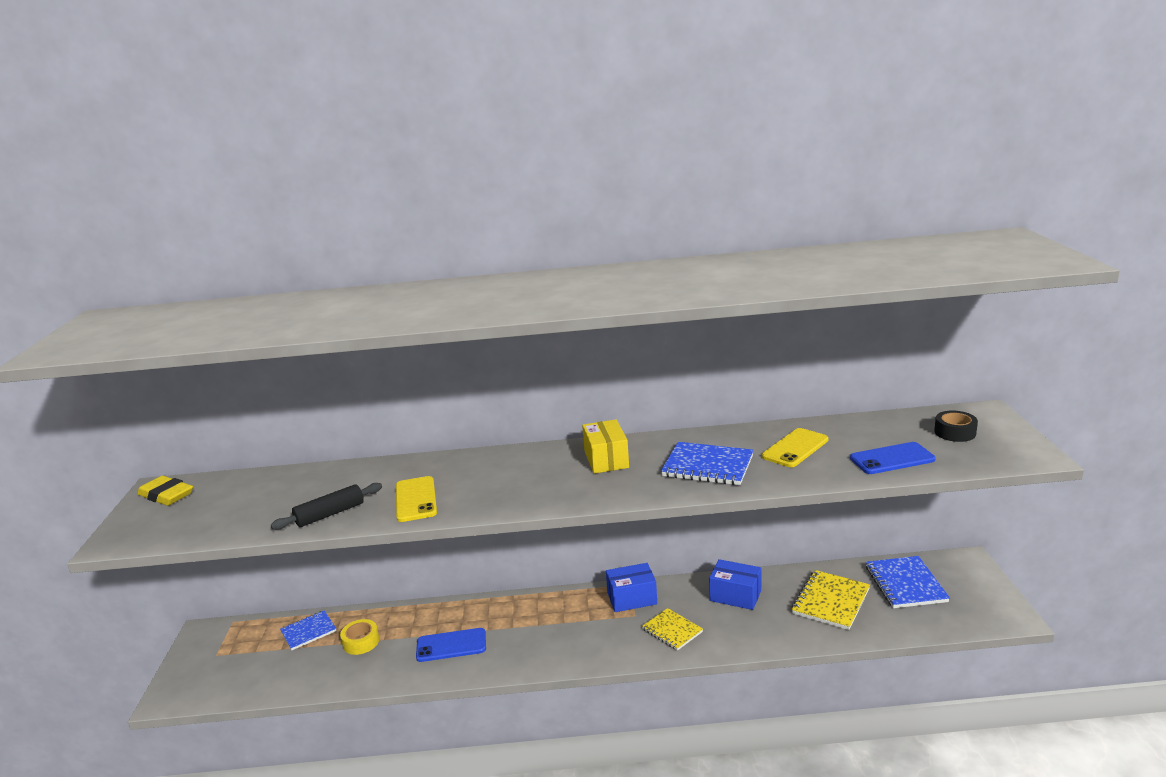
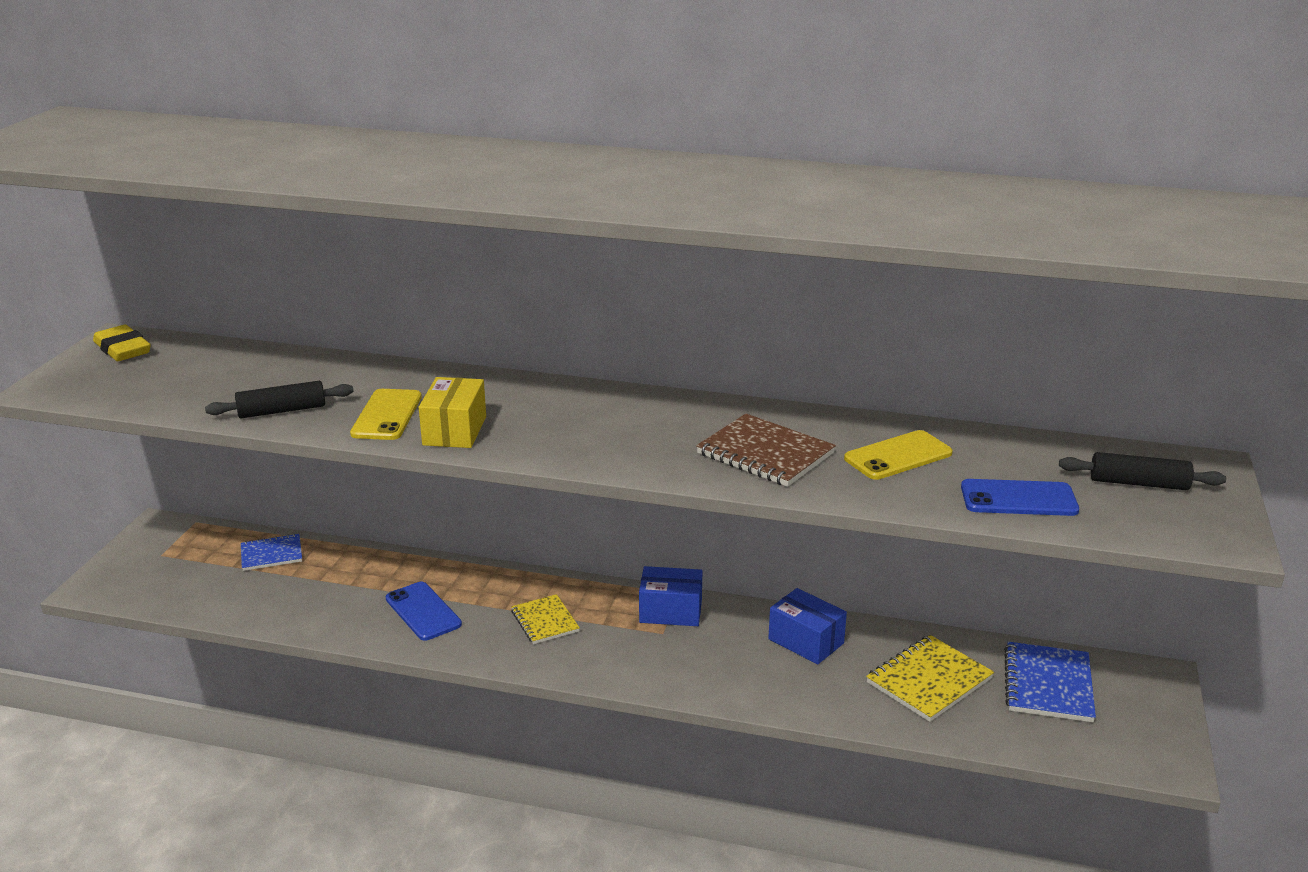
camera: 15 degrees right, 5 degrees up
(361, 642) = (323, 581): yellow tape -> none
(451, 645) = (423, 611): blue phone -> blue phone turned 45 degrees clockwise
(606, 459) = (644, 417): yellow box -> yellow box (455, 431)
(672, 631) = (698, 663): yellow notebook -> yellow notebook (544, 621)
(707, 466) = (765, 454): blue notebook -> brown notebook
(955, 432) = (1138, 483): black tape -> black rolling pin

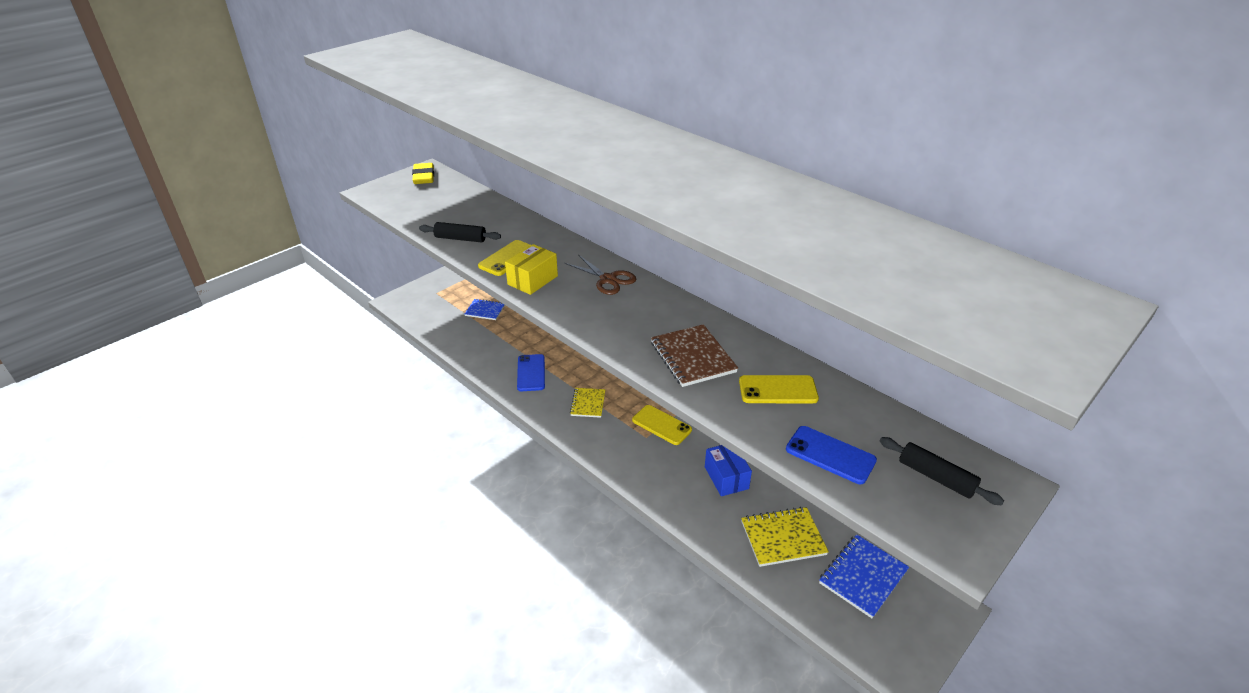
camera: 30 degrees right, 10 degrees up
(562, 402) = (608, 279): none -> brown scissors
(670, 611) = (661, 425): blue box -> yellow phone

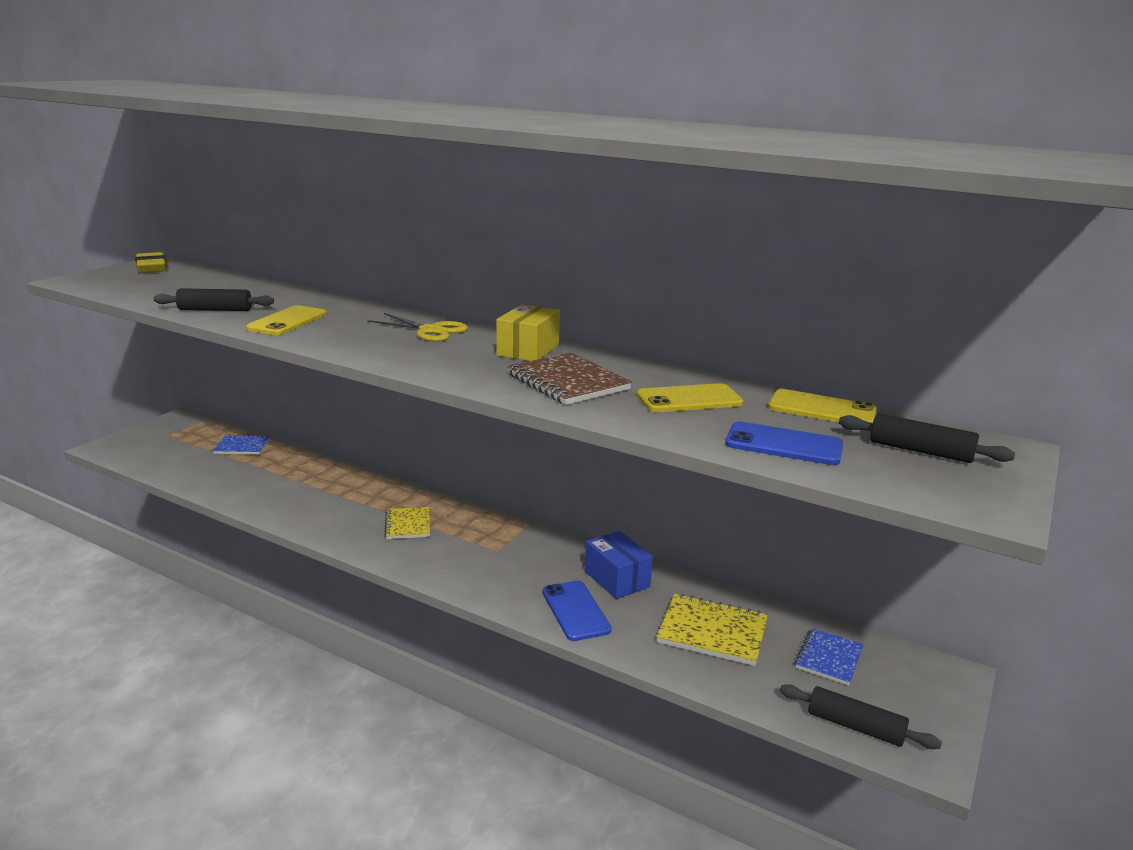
camera: 15 degrees left, 15 degrees down
(531, 373) = (320, 502): blue phone -> blue phone (575, 611)
(532, 280) = (327, 336): yellow box -> yellow box (528, 350)
(608, 279) = (430, 331): brown scissors -> yellow scissors
(661, 425) = (514, 536): yellow phone -> yellow phone (821, 409)
(783, 538) = (712, 632): yellow notebook -> yellow notebook turned 45 degrees clockwise
(860, 639) = (855, 726): none -> black rolling pin
(862, 576) = (829, 658): blue notebook -> blue notebook, size x0.65

